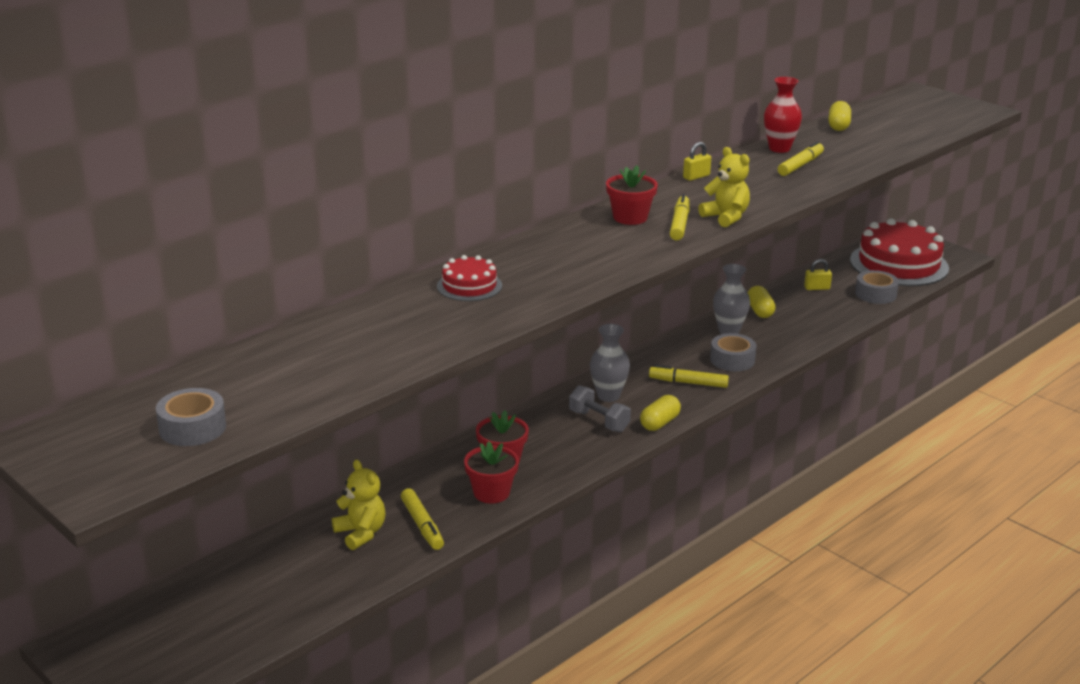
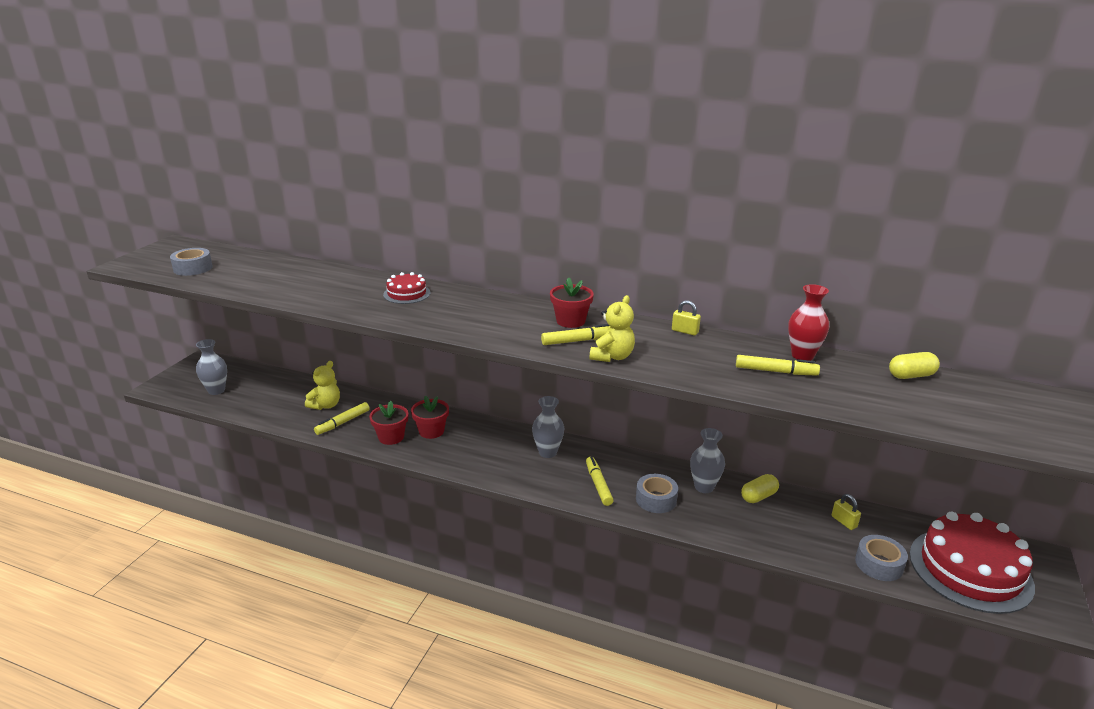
camera: 65 degrees right, 0 degrees up
(211, 635) = (216, 390): none -> grey vase
(599, 421) = (509, 457): grey dumbbell -> none
(659, 423) = (526, 485): yellow capsule -> none

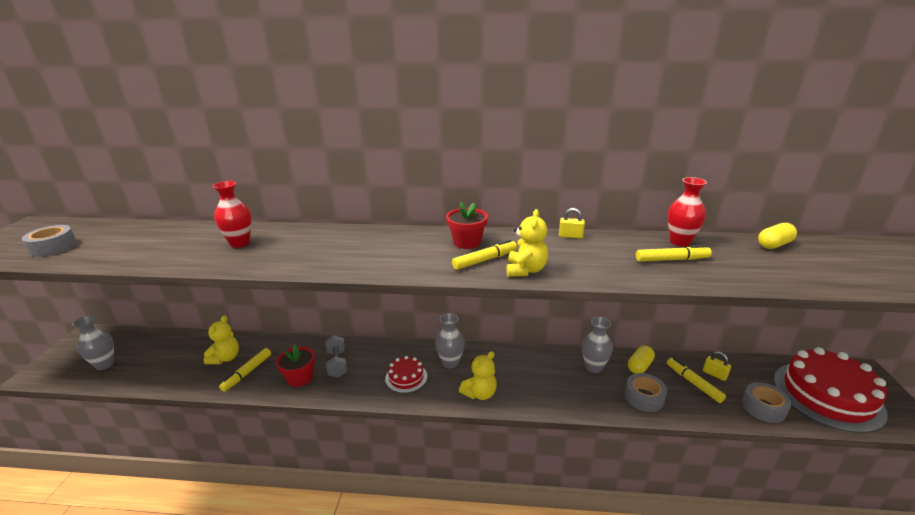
camera: 15 degrees left, 0 degrees up
(353, 289) = (240, 243): none -> red vase
(407, 294) = (297, 240): red cake -> red cake (406, 377)
(431, 431) = (337, 364): red flower pot -> grey dumbbell
(565, 486) = (480, 393): none -> yellow teddy bear
(598, 485) = (507, 385): yellow marker -> yellow marker (693, 383)
(656, 499) = (561, 388): grey tape -> grey tape (644, 397)

